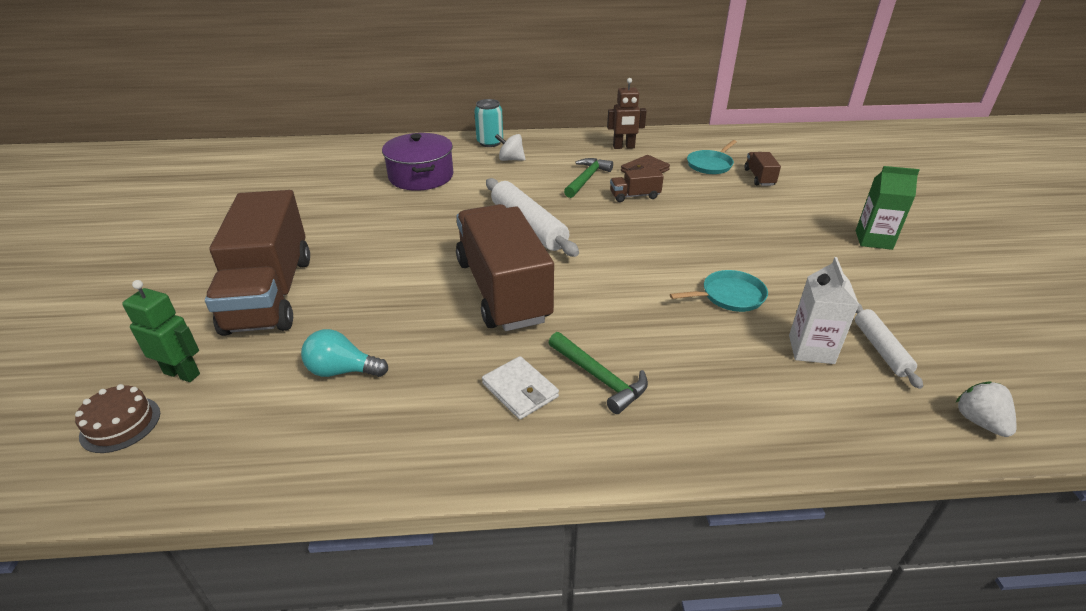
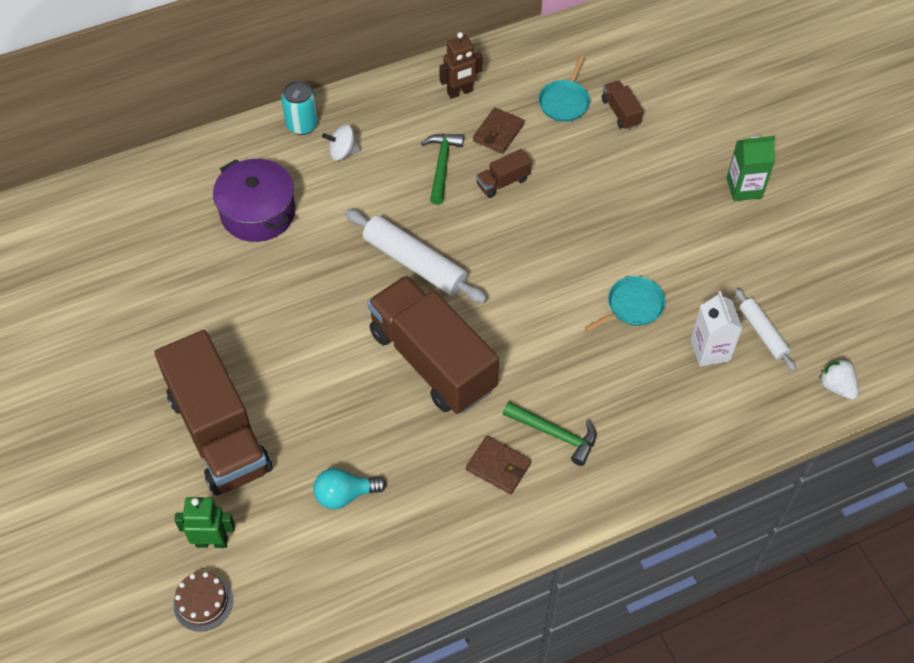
camera: 20 degrees left, 20 degrees up
(520, 390) = (498, 466): white wallet -> brown wallet

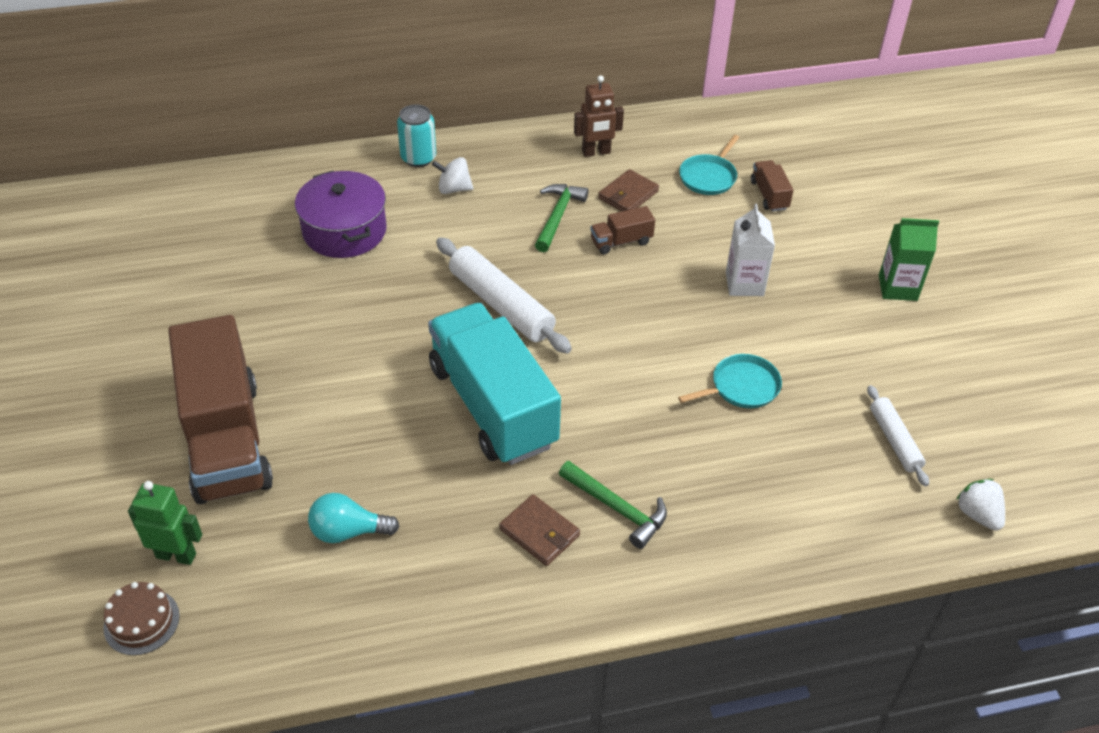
camera: 10 degrees right, 10 degrees down
(432, 361) = (492, 405): brown truck -> turquoise truck
(710, 350) = (826, 448): white carton -> white carton (744, 284)

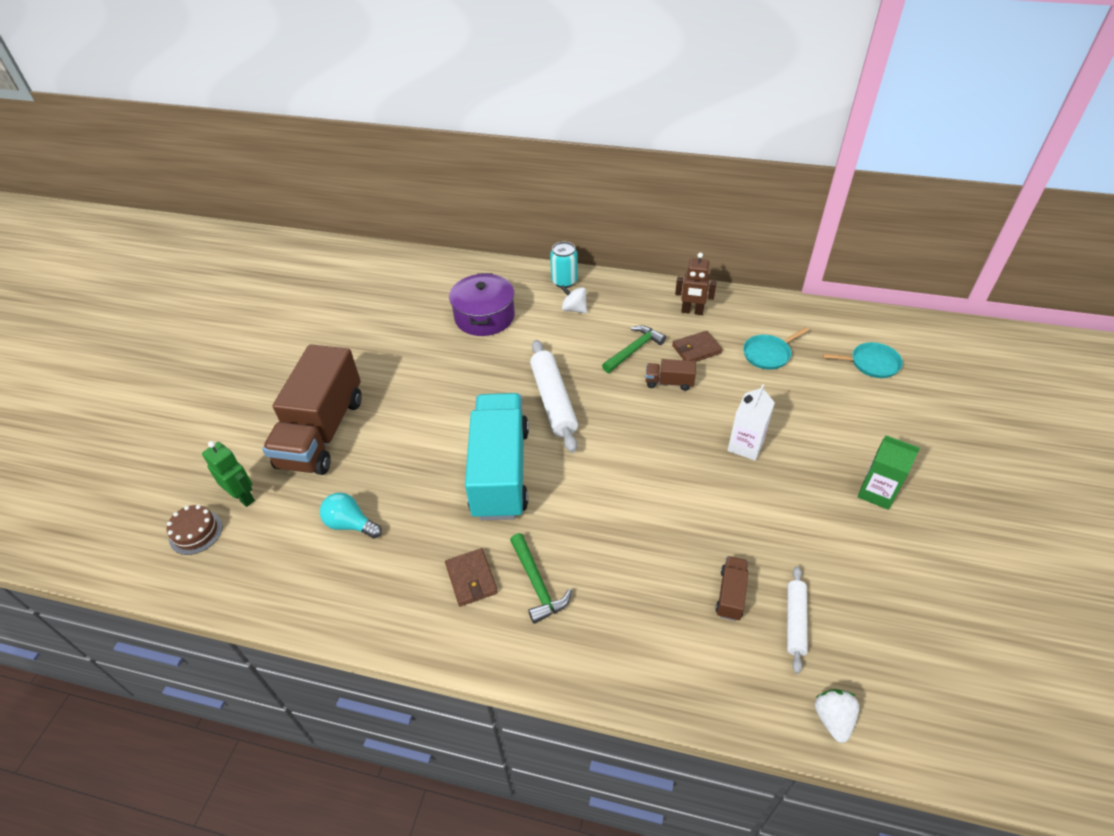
camera: 30 degrees right, 0 degrees up
(741, 387) = (692, 526): turquoise pan -> turquoise pan (871, 363)
(769, 195) = (809, 382): brown truck -> brown truck (730, 594)

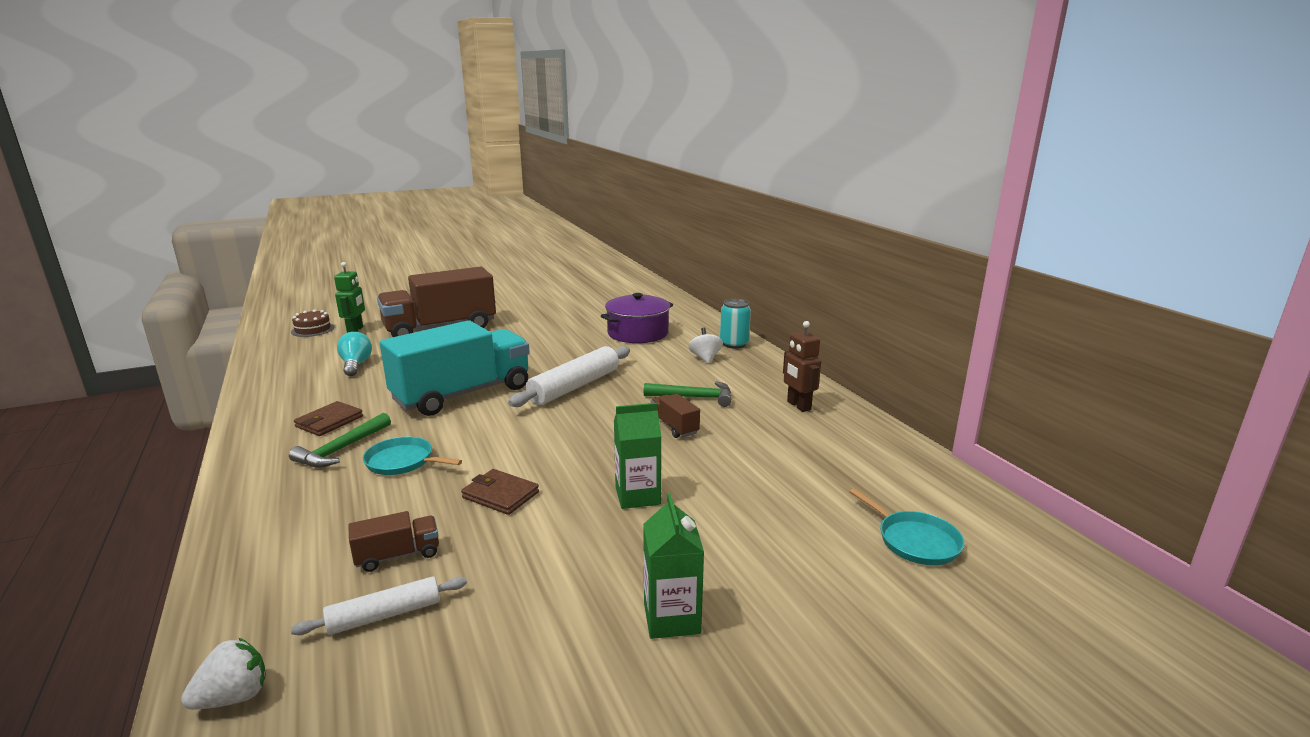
camera: 50 degrees right, 25 degrees down
(696, 349) = (745, 425): brown wallet -> brown wallet (500, 495)
(745, 445) = (637, 496): white carton -> green carton
(768, 354) = (807, 465): turquoise pan -> turquoise pan (403, 461)

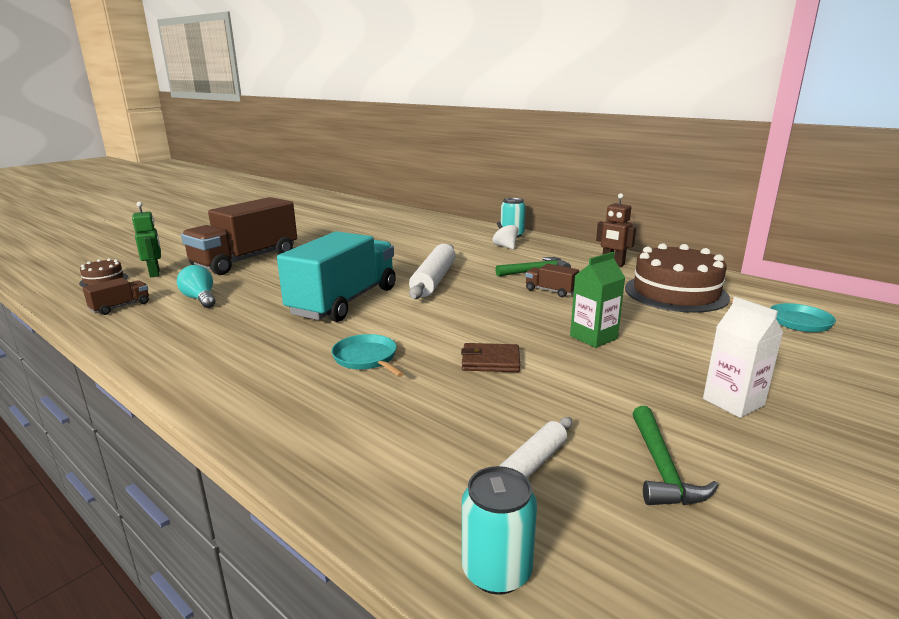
camera: 25 degrees left, 0 degrees up
(234, 697) = (496, 571): white strawberry -> turquoise can
(329, 421) = (243, 345): brown wallet -> none
(341, 449) = (291, 362): green hammer -> green hammer (661, 468)
(398, 555) = (472, 423): brown truck -> brown truck (120, 307)
(403, 461) = (367, 358): turquoise pan -> turquoise pan turned 60 degrees clockwise
(638, 333) = (428, 239): purple pot -> none
(671, 618) = (733, 402): green carton -> white carton
(817, 462) = (675, 293): none -> brown cake

